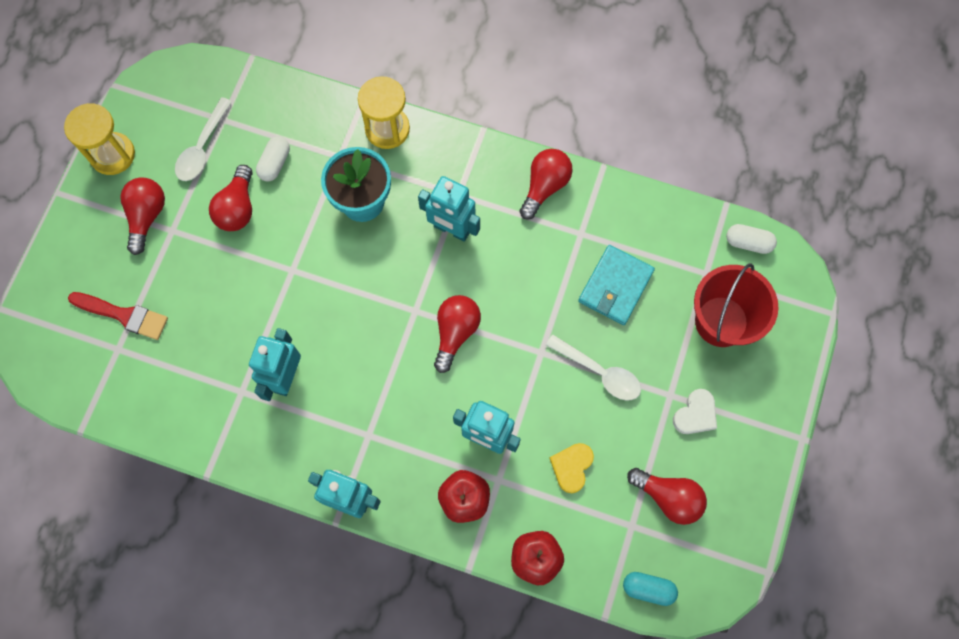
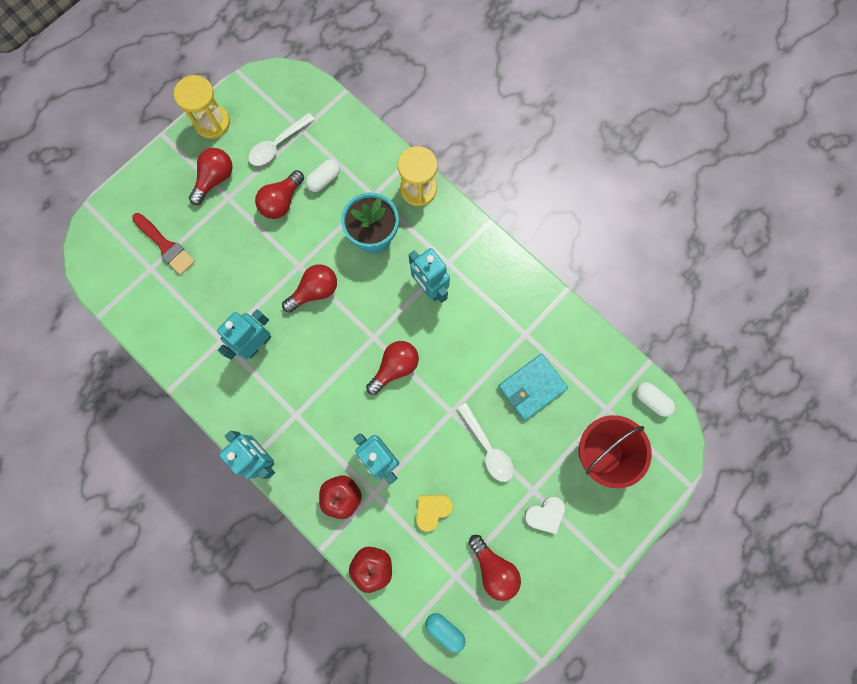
camera: 25 degrees right, 5 degrees up
(544, 186) = (515, 285): red light bulb -> red light bulb (315, 291)

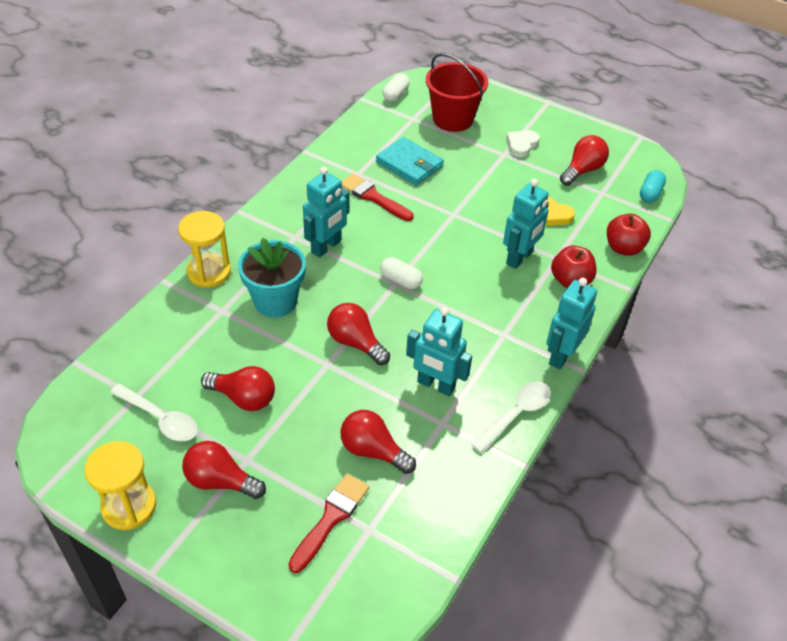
camera: 105 degrees left, 30 degrees down
(324, 180) = (207, 360): white capsule -> white capsule (401, 280)
(395, 367) = (423, 261): red light bulb -> red light bulb (373, 451)
(488, 341) = (373, 197): none -> red brush
(488, 448) = (478, 185): white spoon -> white spoon (516, 414)
(545, 514) = (521, 145): white heart -> white heart turned 105 degrees counterclockwise

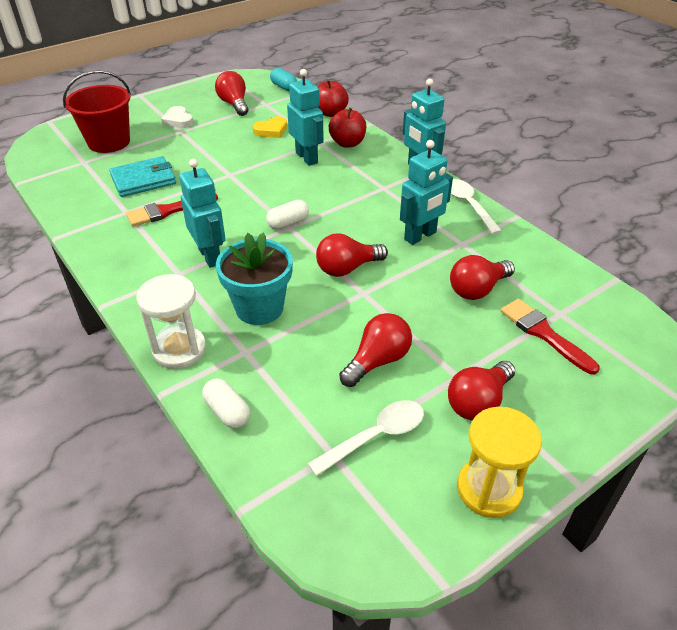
camera: 65 degrees left, 5 degrees down
(209, 272) = (179, 349): yellow hourglass -> white hourglass
(395, 94) = (38, 162): white capsule -> white capsule (227, 412)

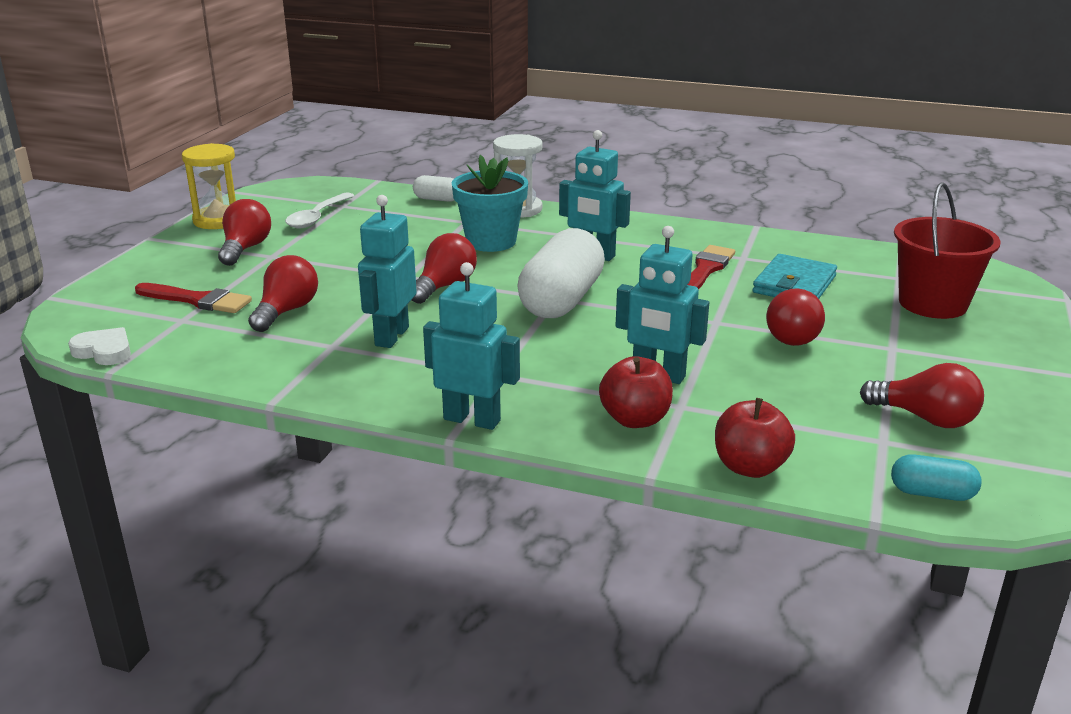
camera: 145 degrees right, 15 degrees down
(178, 120) = (932, 360): white heart -> white heart (104, 351)
(271, 130) = (780, 396): yellow heart -> none
(288, 223) = (561, 300): white capsule -> white capsule, size x2.14
(377, 361) = (350, 245): red light bulb -> red light bulb (791, 335)
(468, 205) = (354, 391): white spoon -> none

